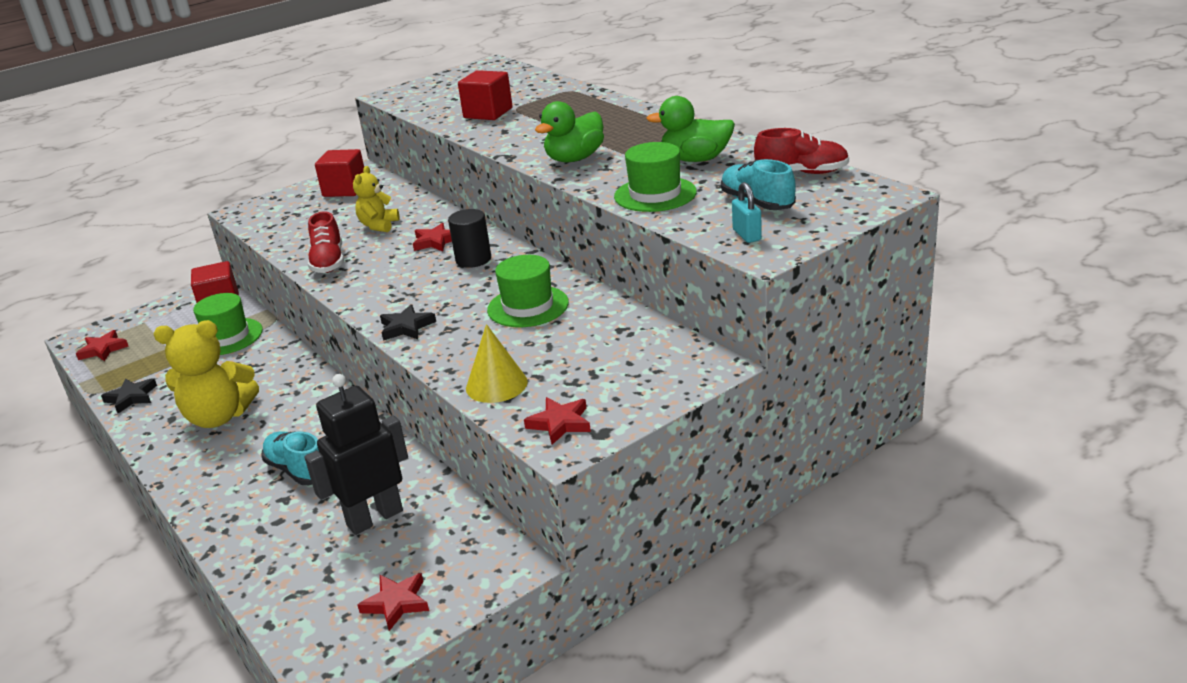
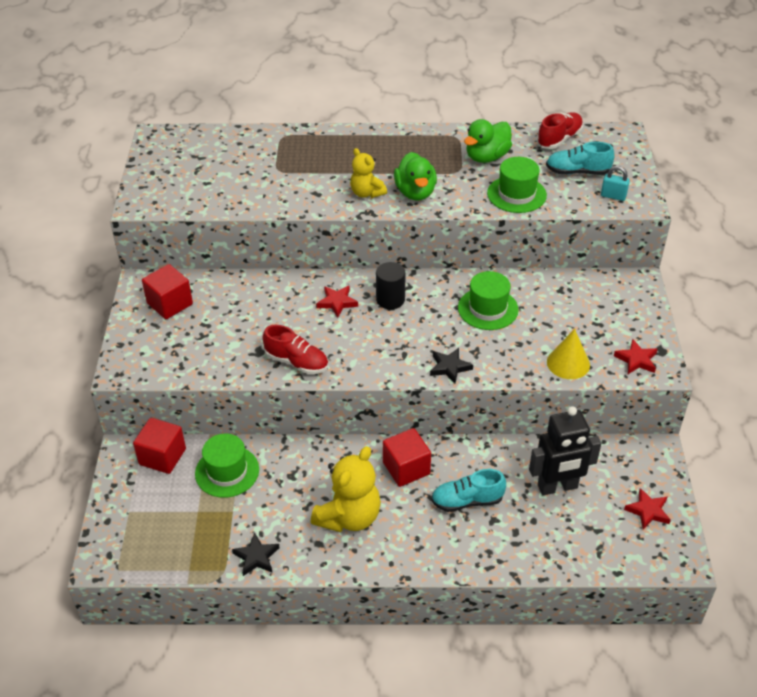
camera: 55 degrees left, 15 degrees up
(103, 349) = (145, 551): red star -> none
(374, 518) = (557, 487): black robot -> black robot turned 105 degrees counterclockwise
(379, 225) = (268, 315): yellow teddy bear -> yellow teddy bear (366, 193)
(488, 113) = (267, 184): red cube -> red cube (406, 468)

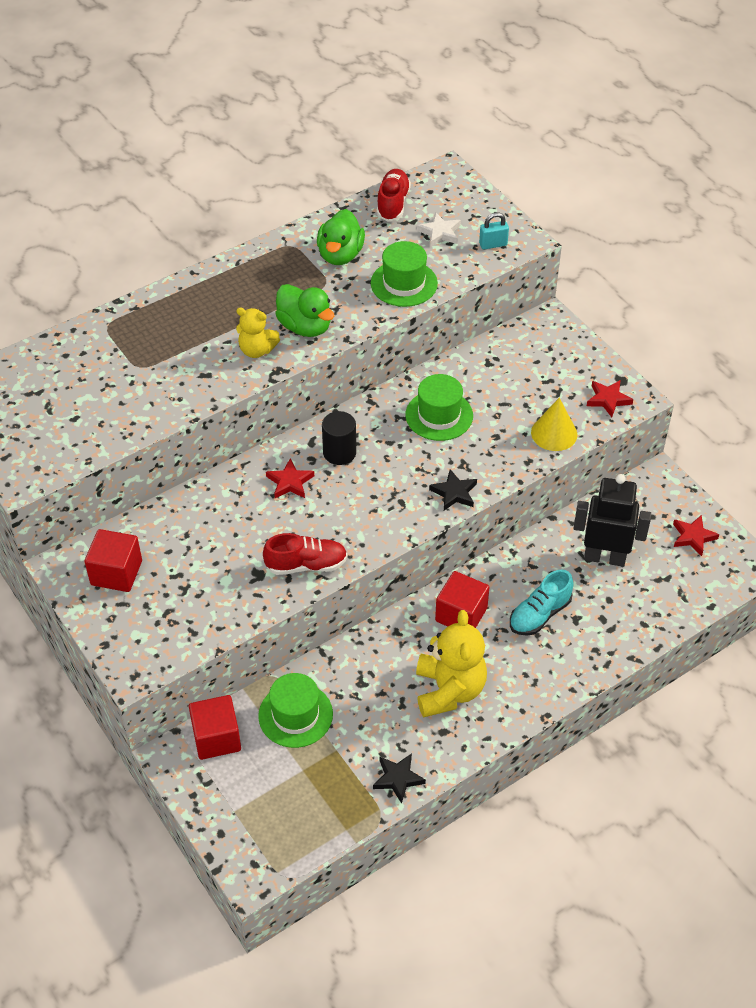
camera: 35 degrees left, 5 degrees up
(557, 487) = (604, 557): black robot -> black robot turned 120 degrees counterclockwise
(577, 172) = (440, 233): turquoise shoe -> white star

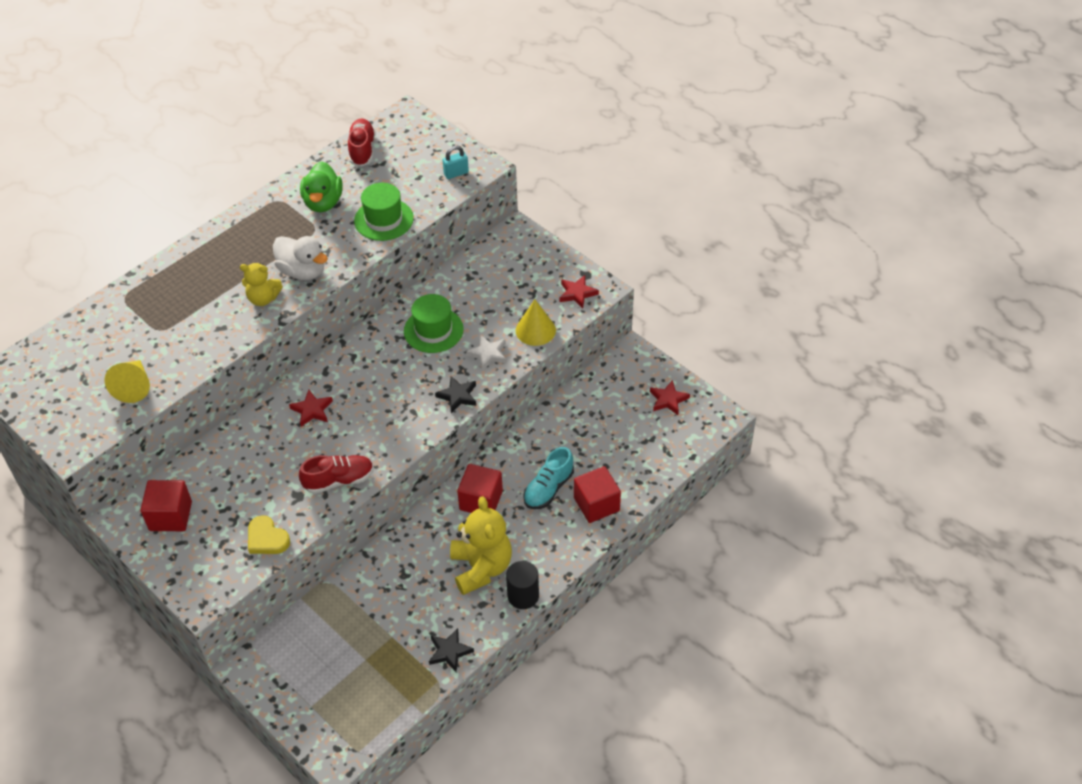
camera: 10 degrees left, 0 degrees up
(100, 424) = (134, 387): none -> yellow cone
(216, 616) = (267, 538): none -> yellow heart
(216, 738) = (284, 645): red cube -> red cube (596, 504)
(295, 715) = (351, 613): green hat -> none
(305, 327) = (303, 271): green duck -> white duck
(339, 452) = (351, 377): black cylinder -> black cylinder (523, 596)
(440, 233) = (408, 170): white star -> white star (488, 354)
(604, 557) = (596, 430): black robot -> none

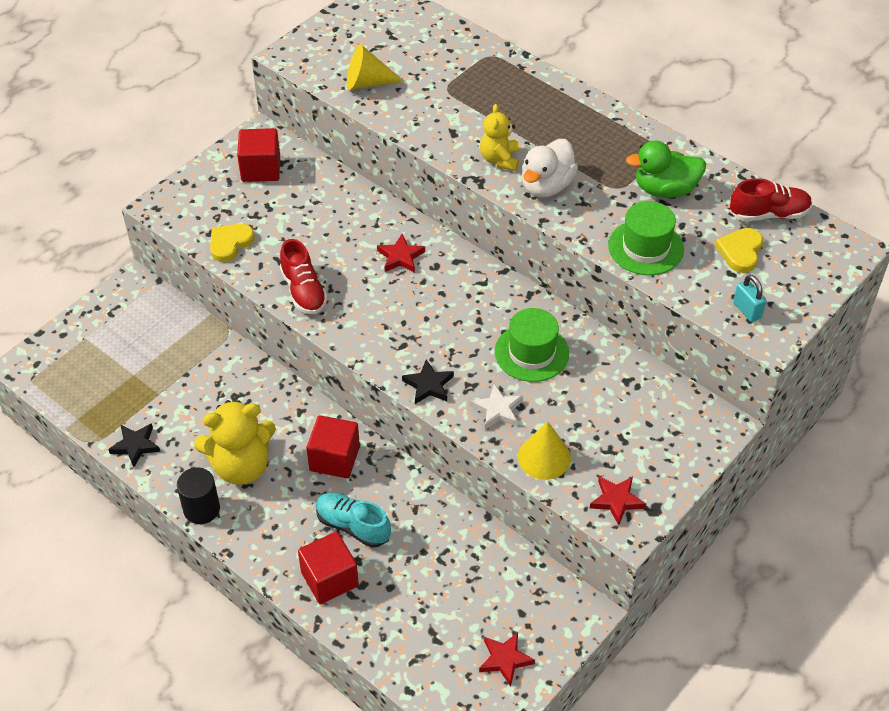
camera: 85 degrees right, 0 degrees up
(398, 169) = (740, 252): none -> yellow heart

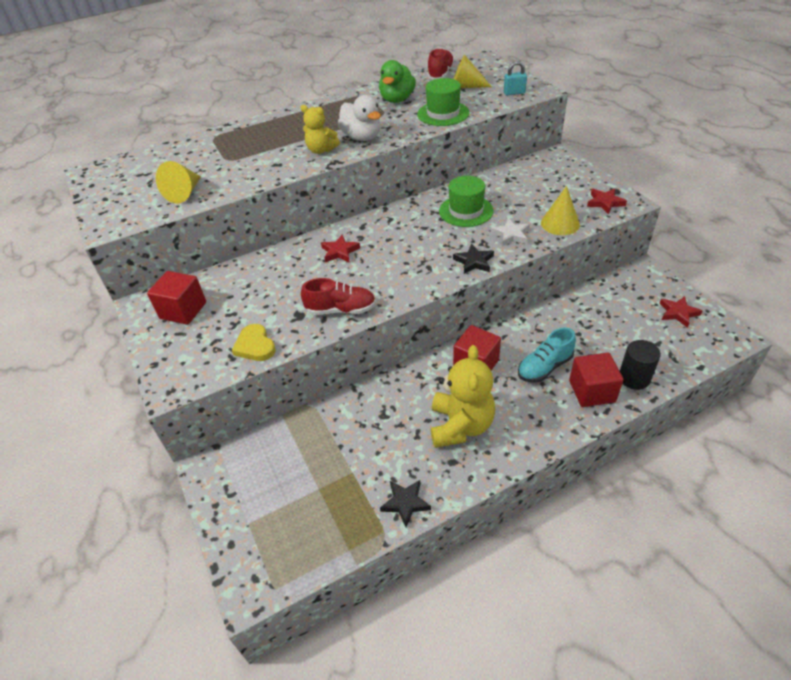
camera: 65 degrees left, 5 degrees down
(201, 509) = (497, 464): black cylinder -> black cylinder (634, 378)
(740, 252) = (465, 87): yellow heart -> yellow cone

